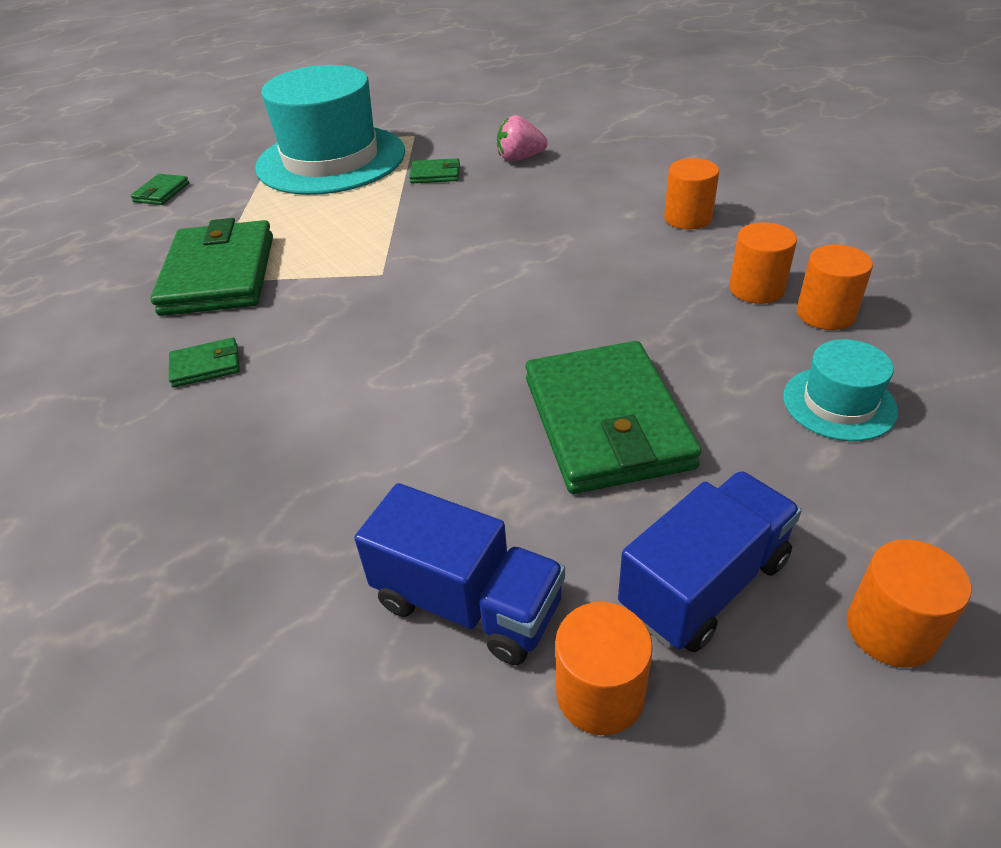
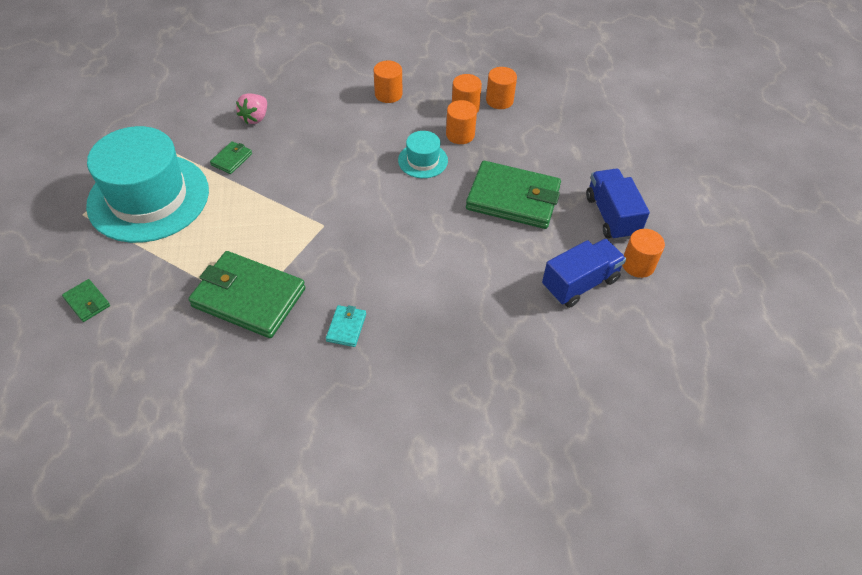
camera: 65 degrees left, 10 degrees up
(206, 366) = (346, 327): green wallet -> turquoise wallet
(839, 403) = (553, 131): turquoise hat -> turquoise hat (423, 160)
(891, 630) = (655, 184): orange cylinder -> orange cylinder (460, 134)

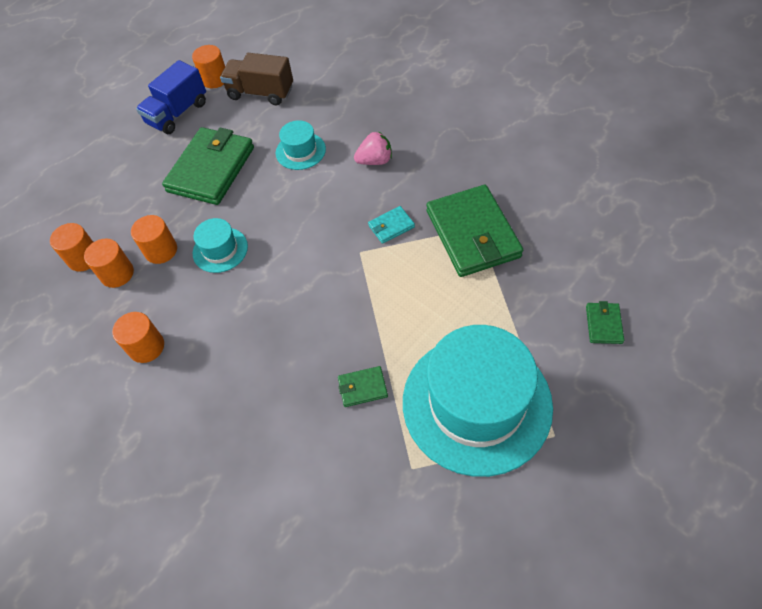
camera: 125 degrees left, 5 degrees up
(255, 118) = (288, 428): pink strawberry -> pink strawberry (375, 161)
(346, 327) = (428, 166): turquoise wallet -> turquoise wallet (391, 226)
(469, 261) = (300, 151): none -> turquoise hat
(513, 198) = (211, 169): green wallet -> green wallet turned 45 degrees clockwise
(580, 283) = (261, 93): blue truck -> brown truck

